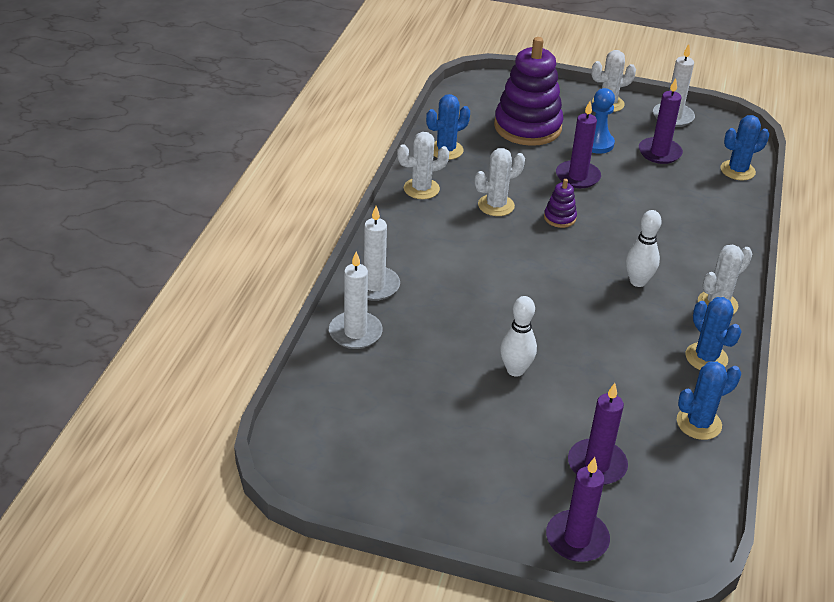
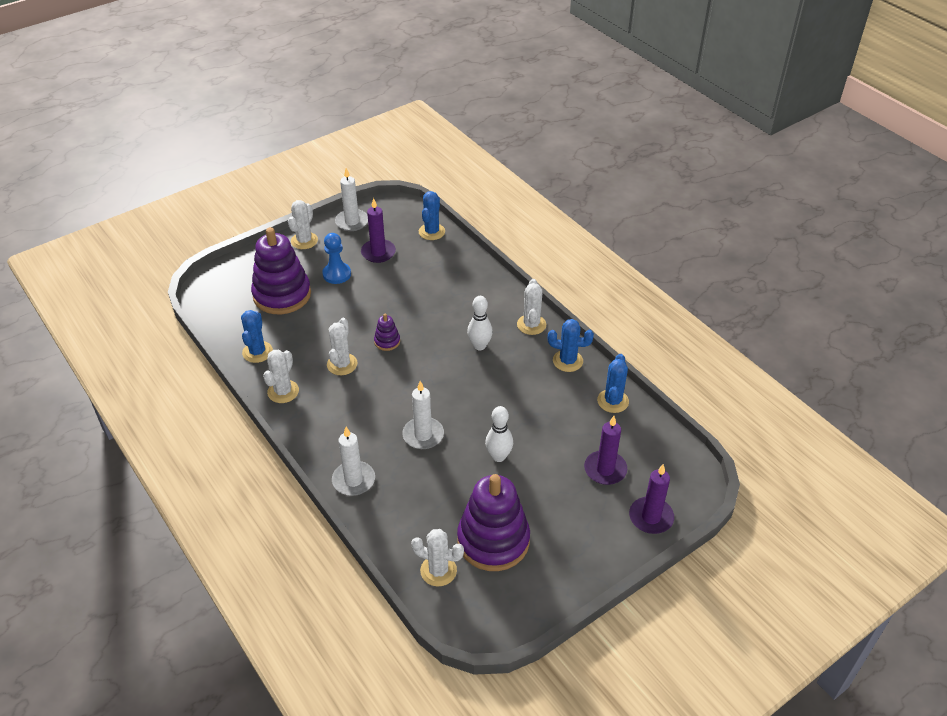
camera: 50 degrees left, 5 degrees up
(332, 399) = (438, 570): none -> white cactus
(355, 333) = (389, 519): white candle -> white candle (423, 435)
(408, 421) = (493, 540): none -> purple stacking toy
(577, 177) = (358, 305): purple candle -> none

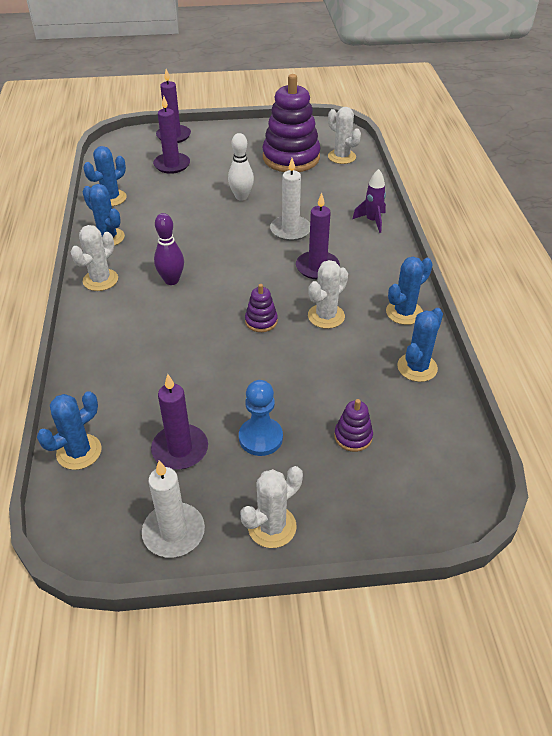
camera: 150 degrees left, 0 degrees up
(282, 295) = (353, 436): purple stacking toy -> purple stacking toy, size x0.43
(283, 391) = (404, 312): white cactus -> blue cactus
(353, 480) = (372, 221): white candle -> purple rocket
(374, 405) = (317, 267): none -> purple candle
(479, 346) = (171, 280): white bowling pin -> purple bowling pin

